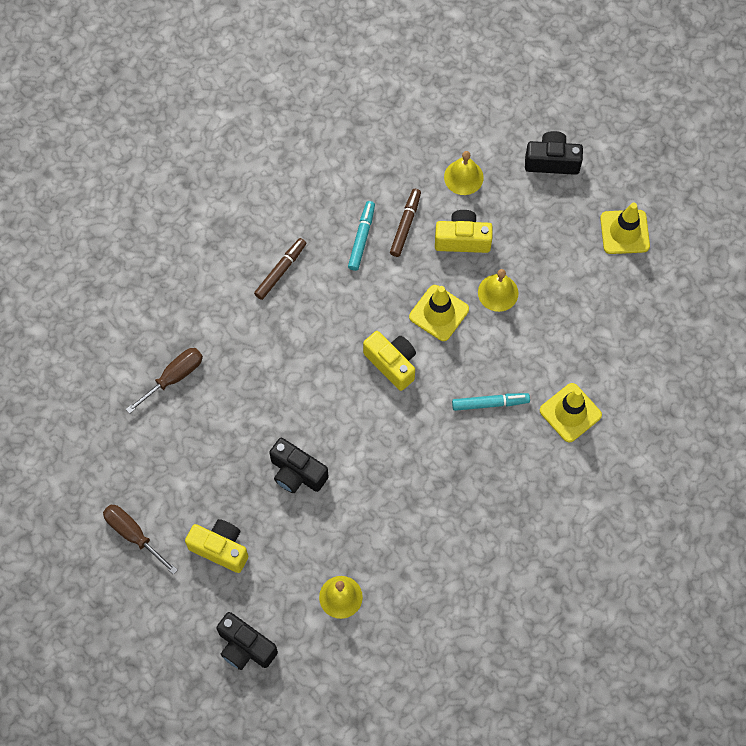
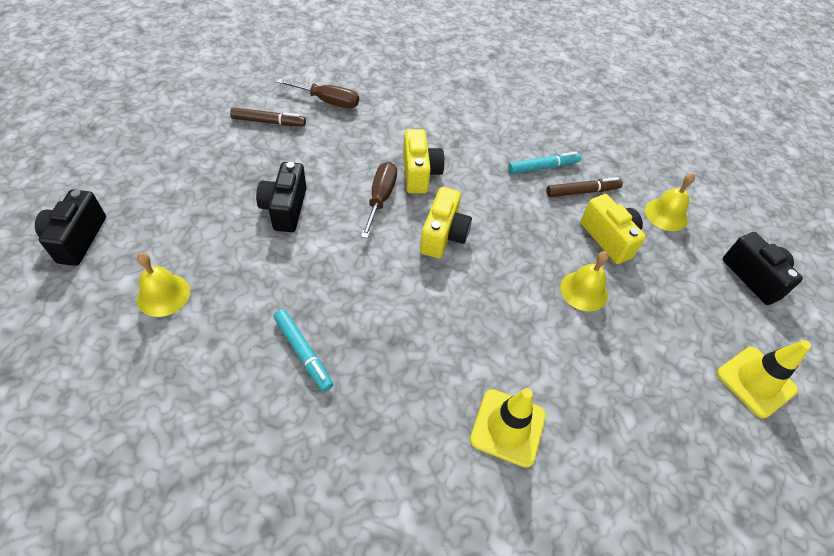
camera: 55 degrees right, 15 degrees down
(133, 534) = (169, 126): brown screwdriver -> brown screwdriver (380, 198)
(220, 548) = (180, 184): yellow camera -> yellow camera (419, 173)
(280, 271) = (469, 129): brown marker -> brown marker (269, 122)
(439, 313) = (522, 251): yellow traffic cone -> none
(490, 403) = (461, 337): turquoise marker -> turquoise marker (303, 352)

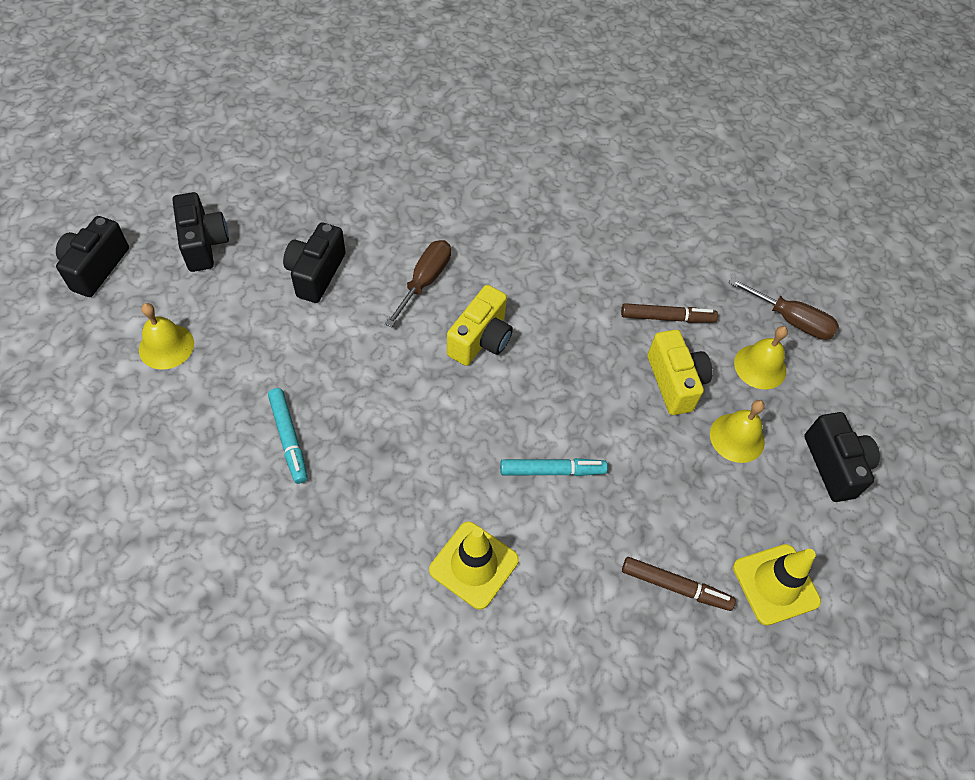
camera: 15 degrees right, 5 degrees up
(176, 202) = (203, 244): none -> black camera
(269, 122) = (328, 163): brown marker -> brown marker (675, 586)
(328, 101) = (403, 148): brown screwdriver -> brown screwdriver (791, 320)
(419, 173) = (480, 259): yellow camera -> none
(543, 167) = (631, 278): turquoise marker -> turquoise marker (552, 471)
(584, 291) = (618, 437): yellow bell -> yellow bell (737, 437)

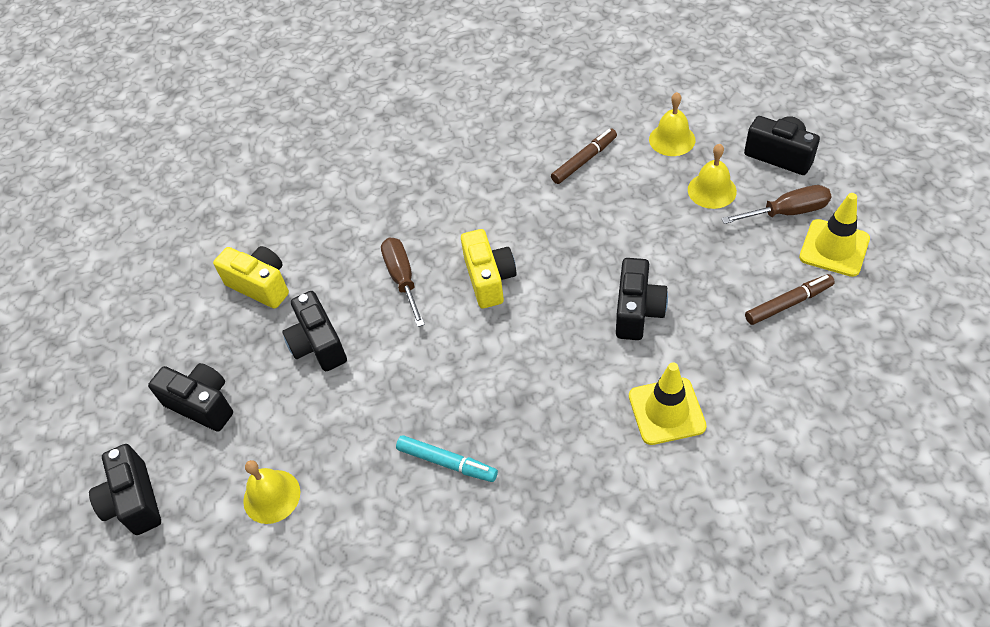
camera: 35 degrees left, 5 degrees down
(552, 471) = (637, 311): turquoise marker -> black camera
(675, 382) = (638, 193): yellow camera -> yellow camera (260, 285)
(791, 320) = (654, 98): brown screwdriver -> brown screwdriver (787, 212)

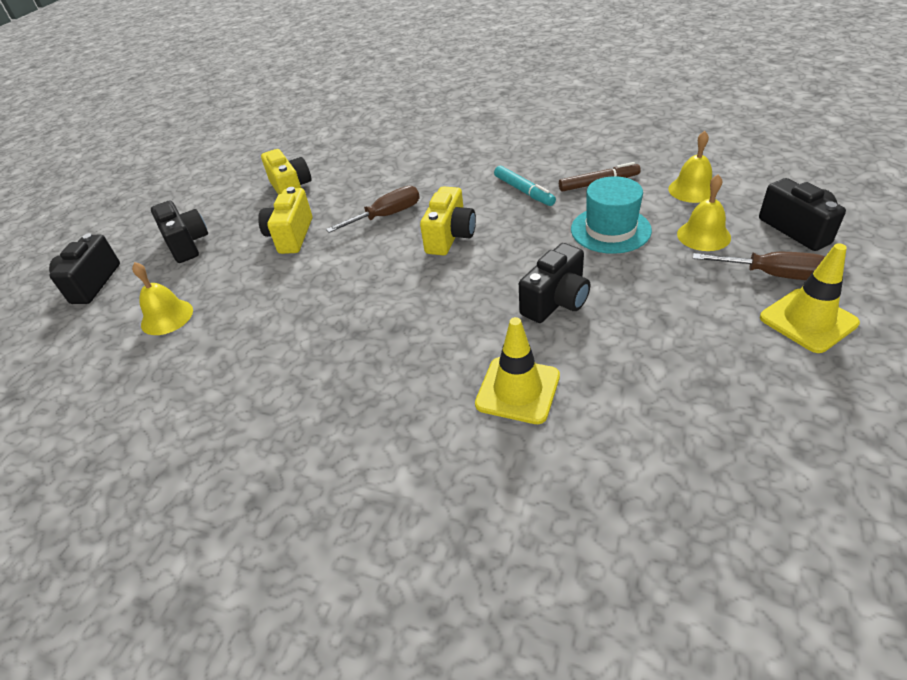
camera: 30 degrees right, 10 degrees down
(318, 345) = (291, 236): black camera -> yellow camera
(402, 279) = (387, 216): brown screwdriver -> brown screwdriver turned 45 degrees clockwise
(447, 462) = (301, 348): turquoise marker -> turquoise marker (524, 191)
(631, 213) = (610, 230): none -> turquoise hat
(788, 303) = (718, 349): brown marker -> none

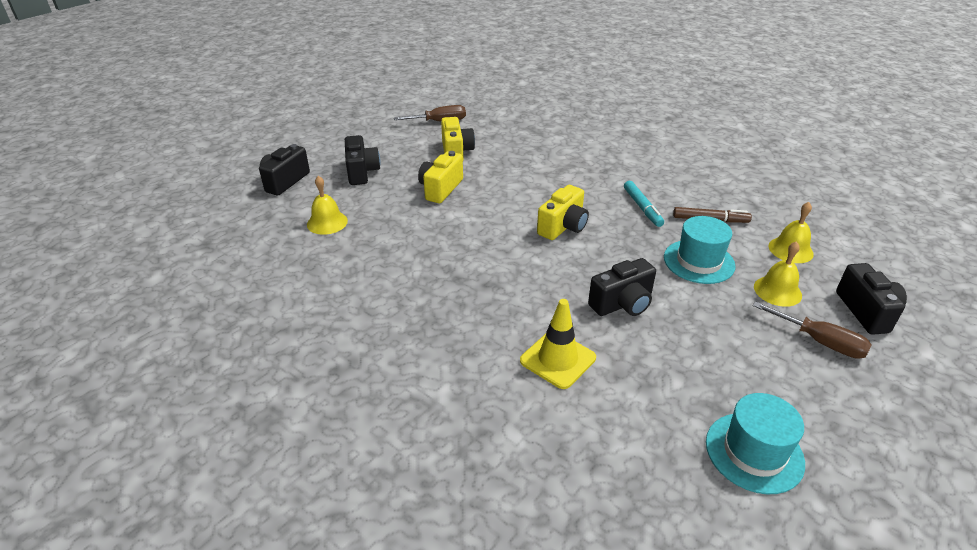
camera: 15 degrees right, 5 degrees down
(387, 216) = (521, 195): brown screwdriver -> brown screwdriver (439, 121)
(779, 420) = (754, 452): none -> turquoise hat
(808, 320) = (827, 387): yellow traffic cone -> none

